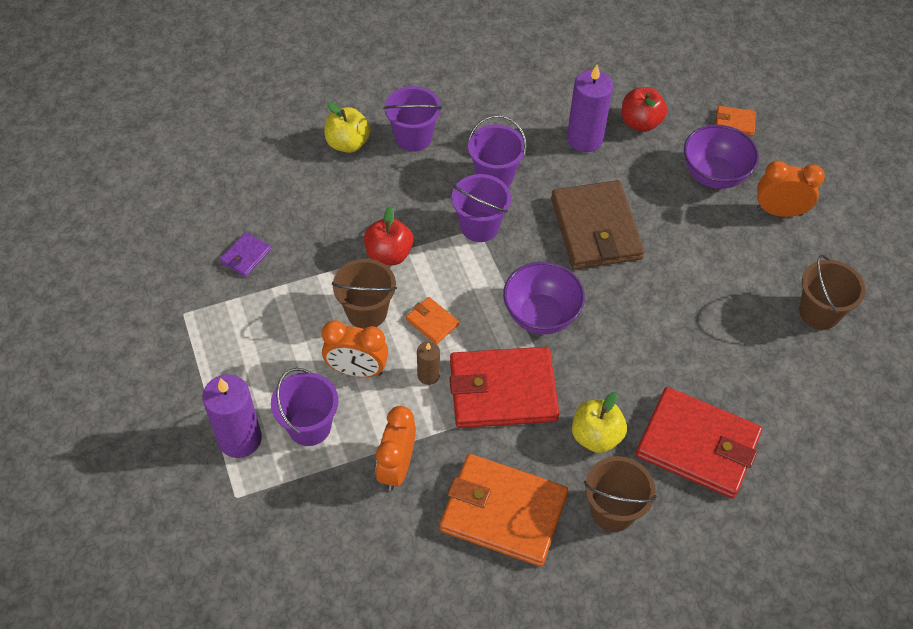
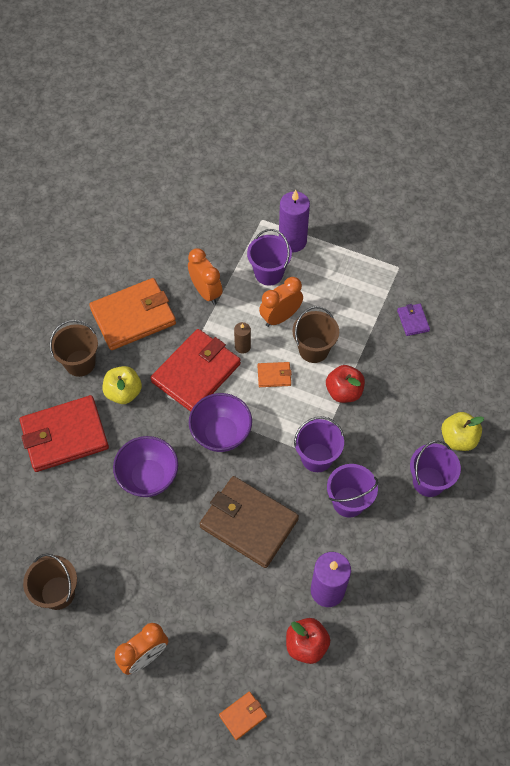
camera: 135 degrees right, 5 degrees up
(714, 175) = (215, 646): purple bowl -> purple bowl (148, 477)

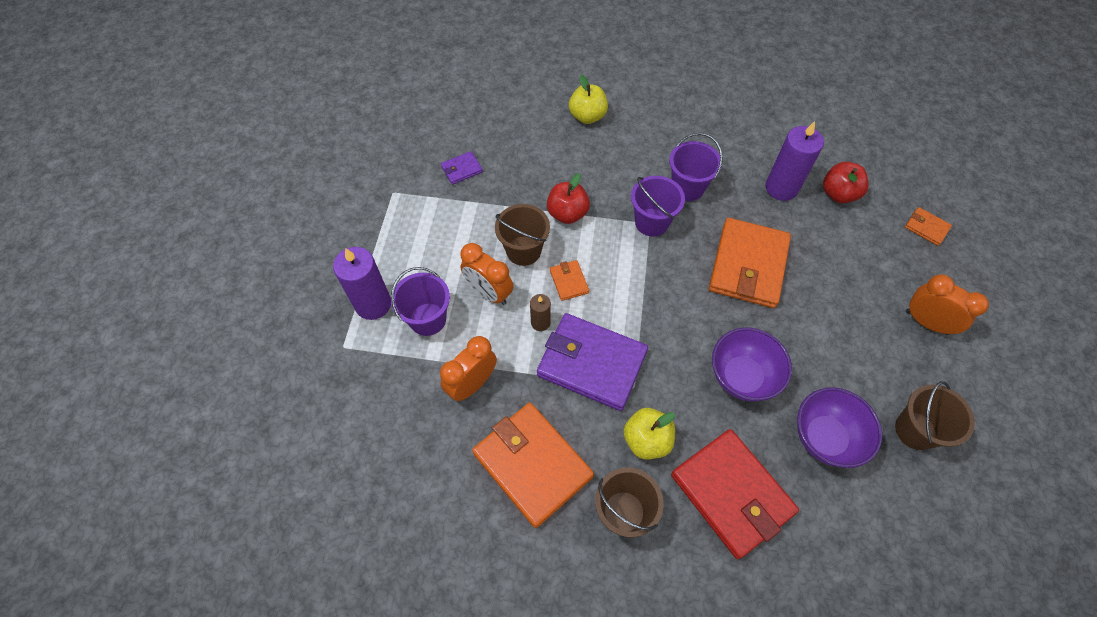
camera: 105 degrees left, 0 degrees up
(196, 373) = (592, 363): red wallet -> purple wallet
(221, 433) = (659, 316): purple bowl -> purple bowl (825, 437)
(249, 523) = (748, 265): brown wallet -> orange wallet
(428, 481) = (640, 131): purple bucket -> none

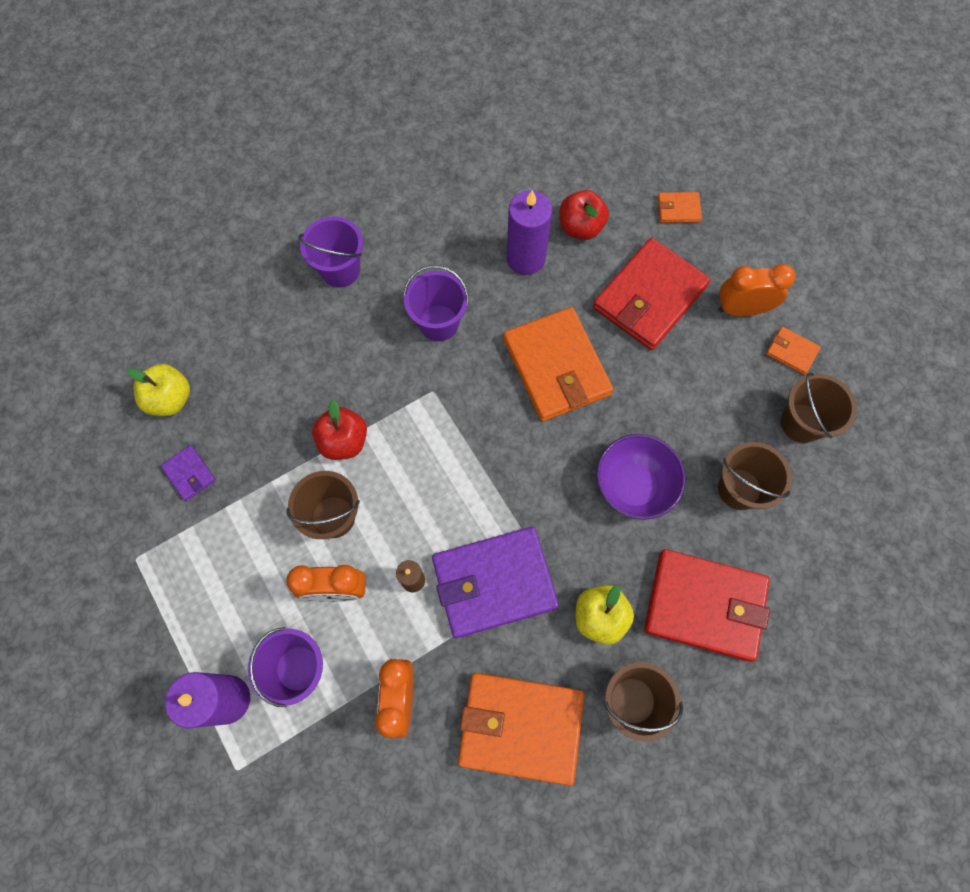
camera: 40 degrees left, 10 degrees up
(462, 169) = (189, 474): purple wallet -> purple wallet turned 60 degrees counterclockwise
(569, 281) = (405, 515): orange wallet -> orange wallet (791, 352)
(587, 116) = (273, 311): yellow apple -> yellow apple (170, 399)
(651, 222) = (434, 388): purple bucket -> purple bucket (340, 270)
(825, 437) = (739, 489): purple bowl -> brown bucket
(856, 268) = (649, 297): none -> red wallet

